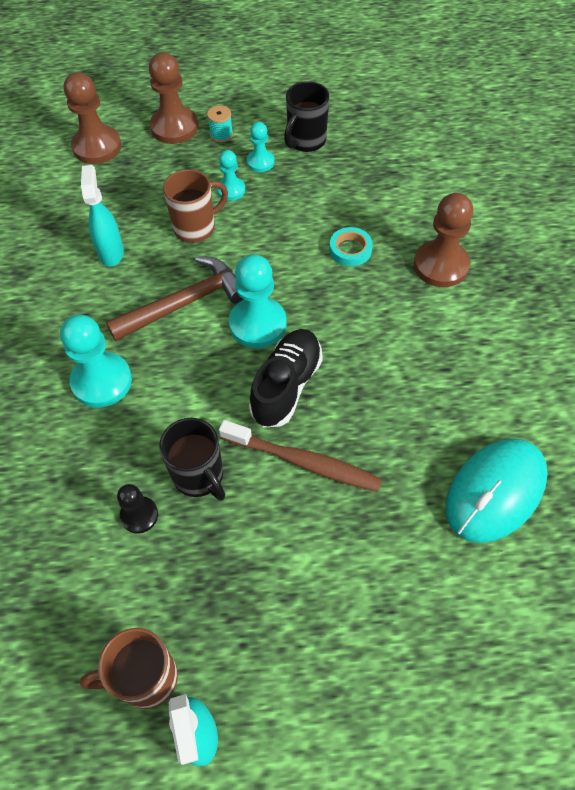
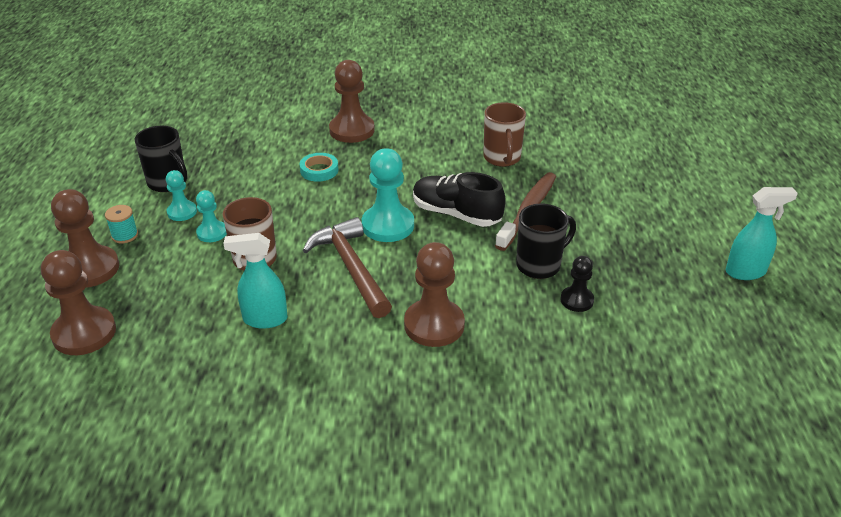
camera: 85 degrees left, 20 degrees down
(102, 381) = (434, 325): turquoise pawn -> brown pawn
(145, 678) = (712, 298): brown mug -> brown mug (502, 158)
(495, 491) = (553, 134): turquoise mouse -> none

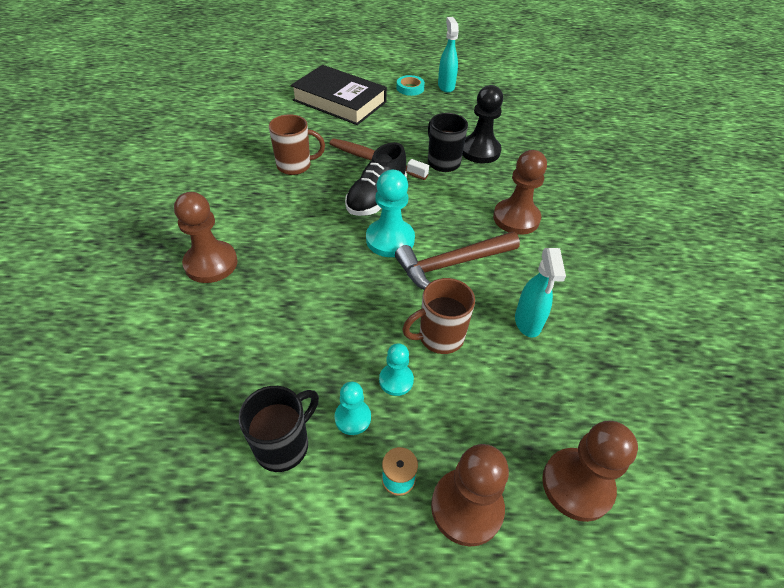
camera: 90 degrees left, 10 degrees up
(319, 170) = (287, 290): turquoise tape -> turquoise tape (410, 88)
(577, 300) = (480, 151): black pawn -> black pawn, size x1.77
(650, 178) = (339, 101): none -> black book

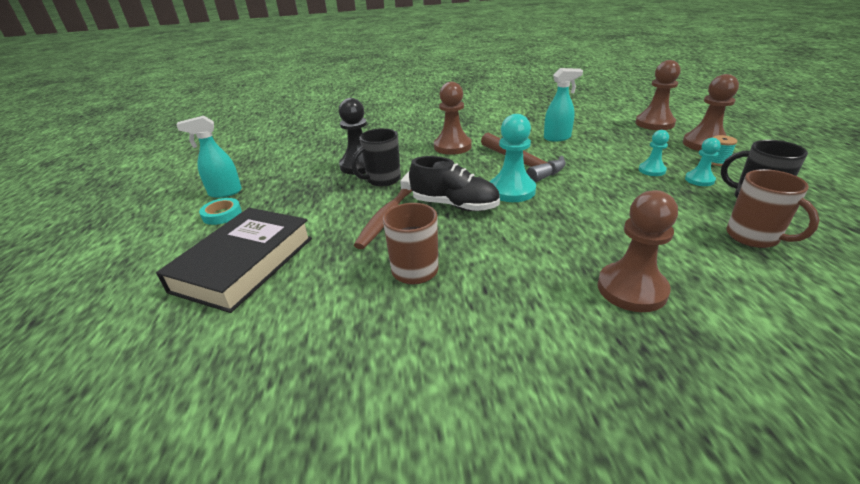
camera: 95 degrees left, 15 degrees down
(439, 337) = (599, 161): brown mug -> brown mug (754, 237)

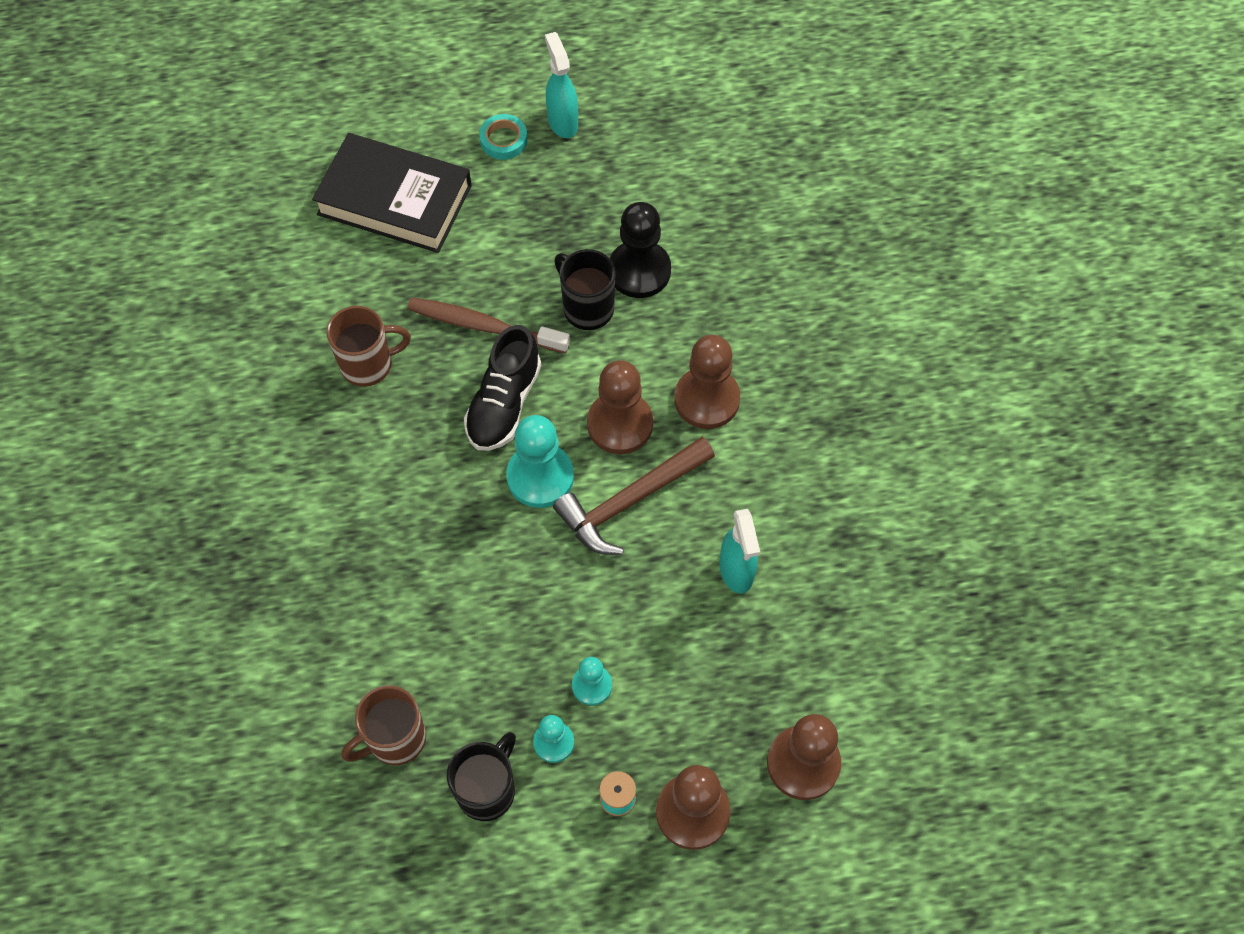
camera: 85 degrees right, 30 degrees up
(631, 289) = (314, 570): brown pawn -> brown pawn (620, 424)

